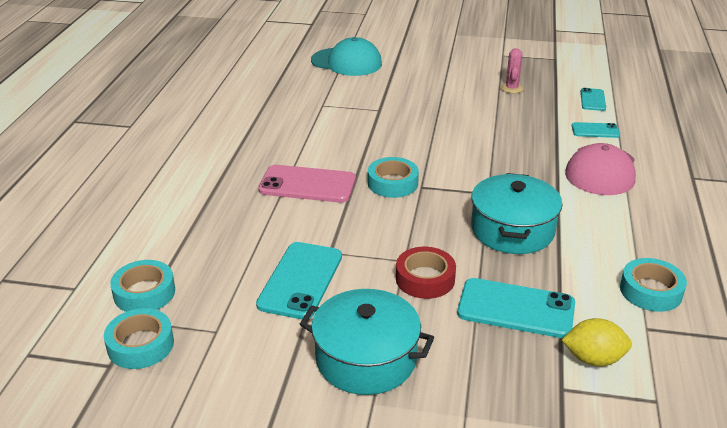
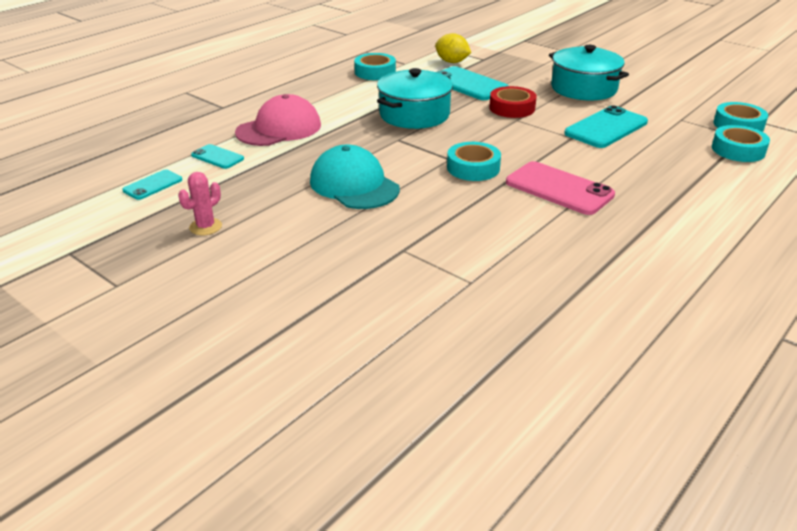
camera: 150 degrees left, 0 degrees up
(346, 62) = (358, 360): turquoise cap -> turquoise cap (354, 185)

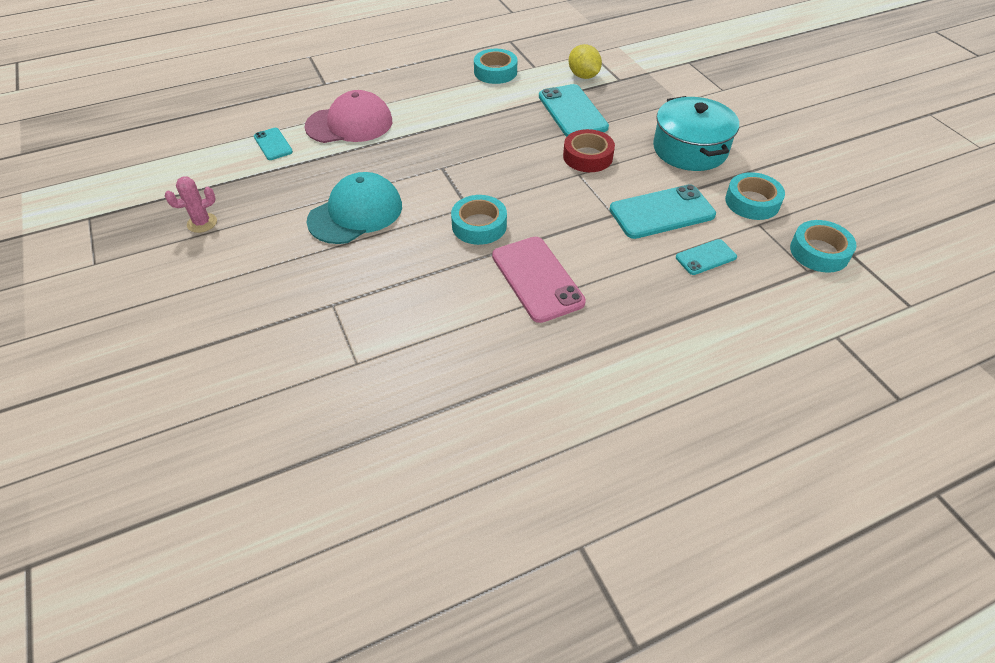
camera: 25 degrees right, 15 degrees up
(153, 185) = (200, 162): turquoise phone -> turquoise phone (706, 257)
(354, 185) = (356, 213): turquoise cap -> turquoise cap turned 60 degrees clockwise
(414, 115) = (484, 139): turquoise pot -> none
(738, 150) = (782, 288): turquoise tape -> turquoise tape (752, 202)

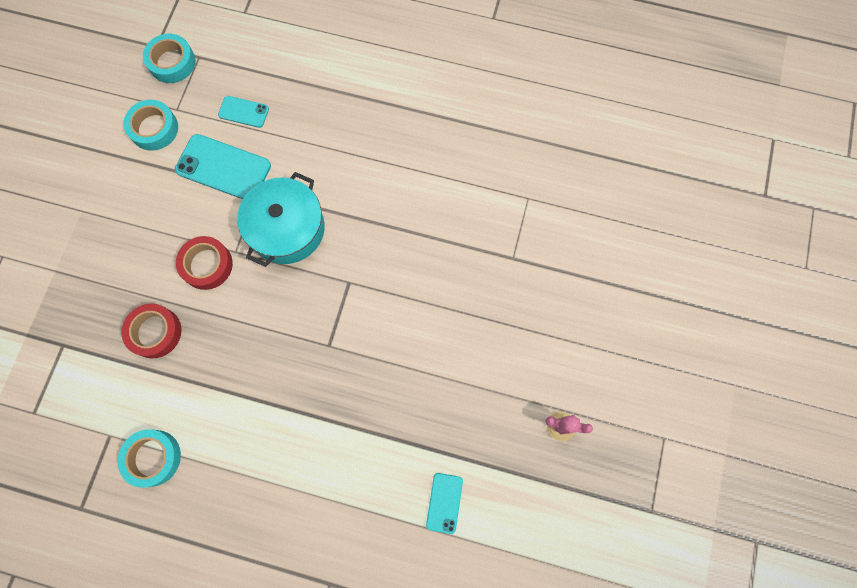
camera: 140 degrees left, 25 degrees up
(349, 124) = (356, 480): pink cap -> none
(356, 213) = (436, 342): turquoise cap -> none
(479, 225) = (358, 255): turquoise tape -> none
(537, 279) = (365, 177): pink phone -> none
(572, 112) = (155, 332): turquoise phone -> red tape
(583, 76) = (85, 379): yellow lemon -> none
(690, 149) = (124, 210): turquoise pot -> turquoise pot (287, 229)

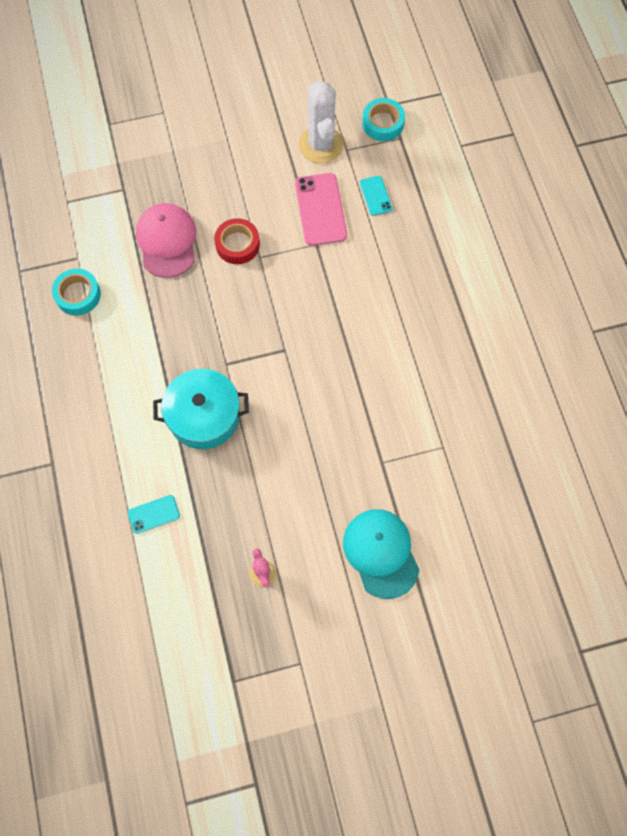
camera: 60 degrees right, 5 degrees down
(154, 128) = (321, 145): turquoise tape -> white cactus
(155, 332) = (167, 241): red tape -> pink cap
(223, 168) = (320, 209): turquoise phone -> pink phone
(287, 229) = (300, 282): turquoise pot -> turquoise pot (204, 416)
(597, 307) = (381, 553): none -> turquoise cap

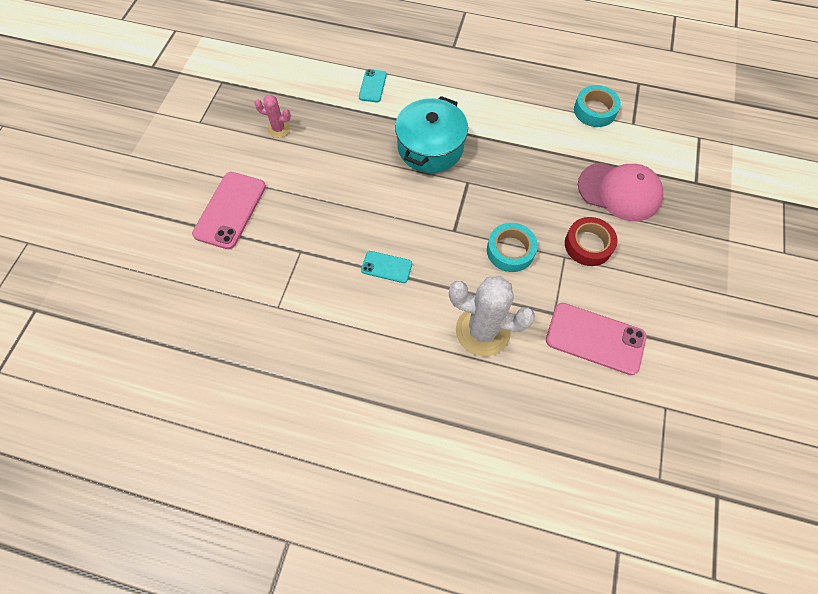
camera: 120 degrees right, 5 degrees down
(321, 145) = (683, 383): white cactus -> white cactus (482, 331)
(376, 196) = (587, 404): turquoise phone -> turquoise phone (386, 267)
(381, 553) = (230, 210): turquoise cap -> pink phone
(383, 123) = (690, 471): turquoise tape -> turquoise tape (510, 250)

